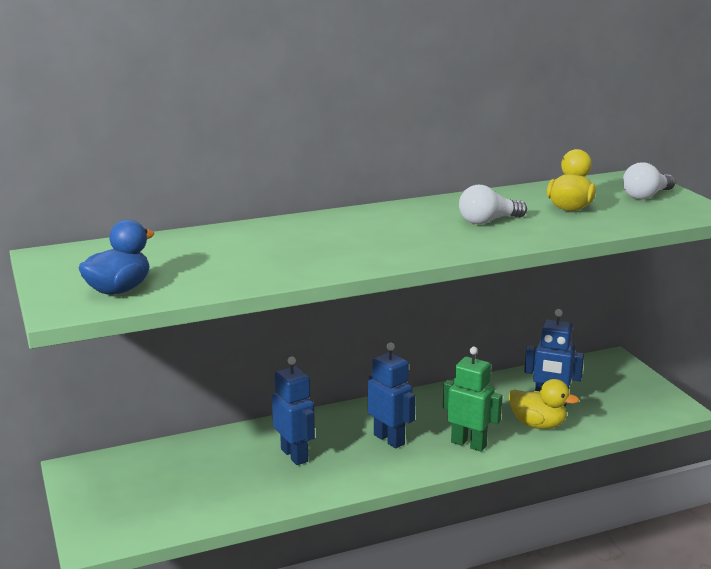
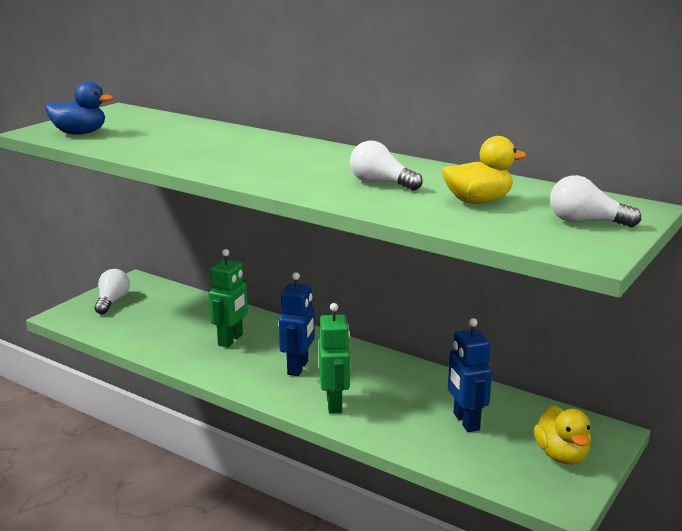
camera: 55 degrees right, 0 degrees up
(107, 498) = (112, 301): none -> white light bulb
(295, 455) = (231, 340): blue robot -> green robot
(538, 424) = (412, 427): yellow duck -> yellow duck (561, 455)

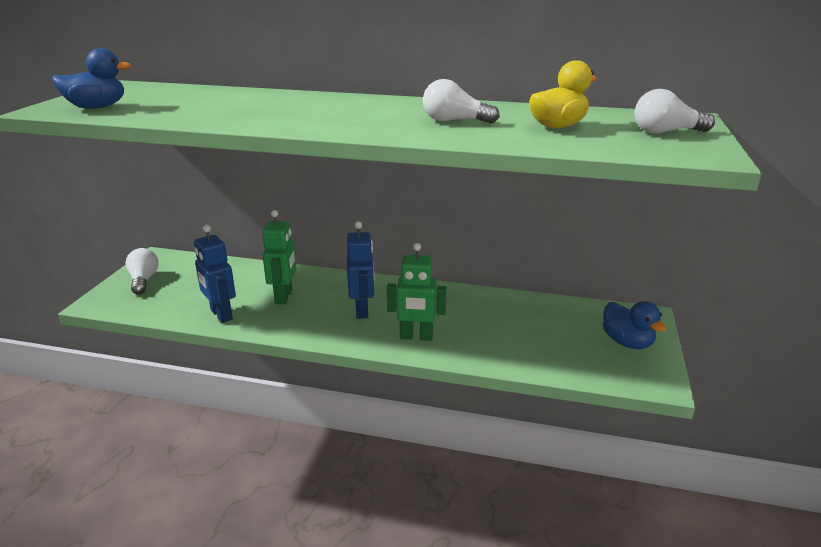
camera: 20 degrees left, 5 degrees up
(335, 404) = (416, 337): green robot -> green robot turned 120 degrees clockwise
(465, 422) = (534, 330): blue robot -> blue robot (221, 315)
(561, 455) = (627, 342): yellow duck -> blue duck

